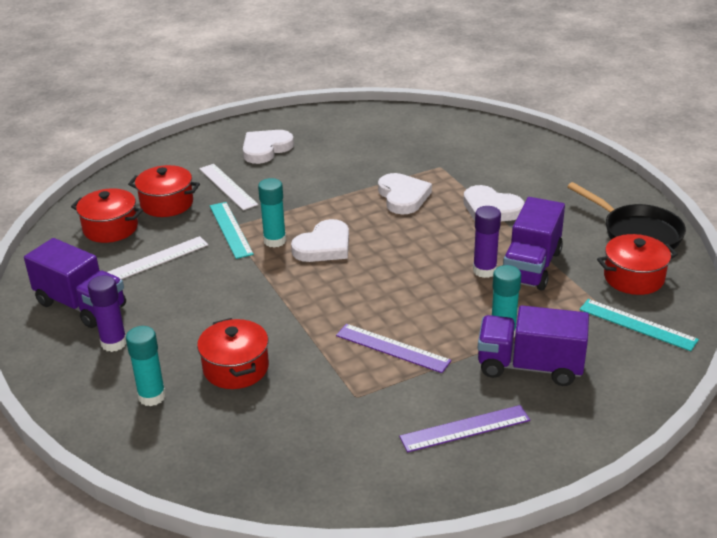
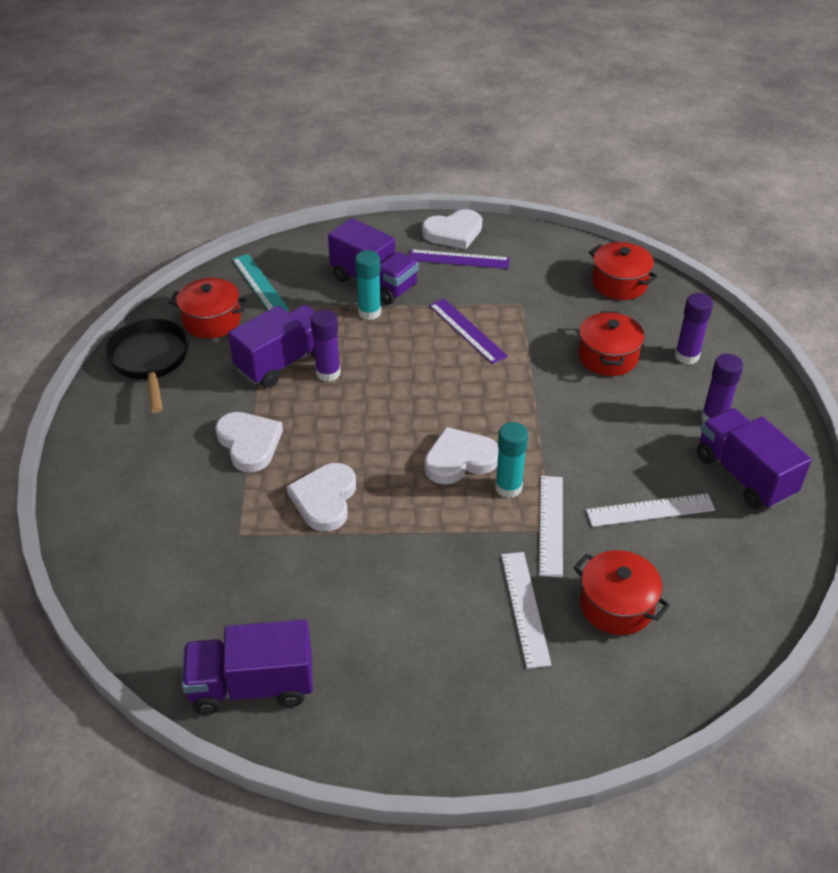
camera: 155 degrees left, 10 degrees up
(110, 228) = (699, 585): red pot -> red pot (619, 283)
(152, 396) = (687, 356): turquoise glue stick -> purple glue stick
(231, 229) = (551, 525): turquoise ruler -> white ruler
(265, 149) = (437, 674): white heart -> white heart (453, 232)
(365, 120) = (252, 685): none -> purple truck

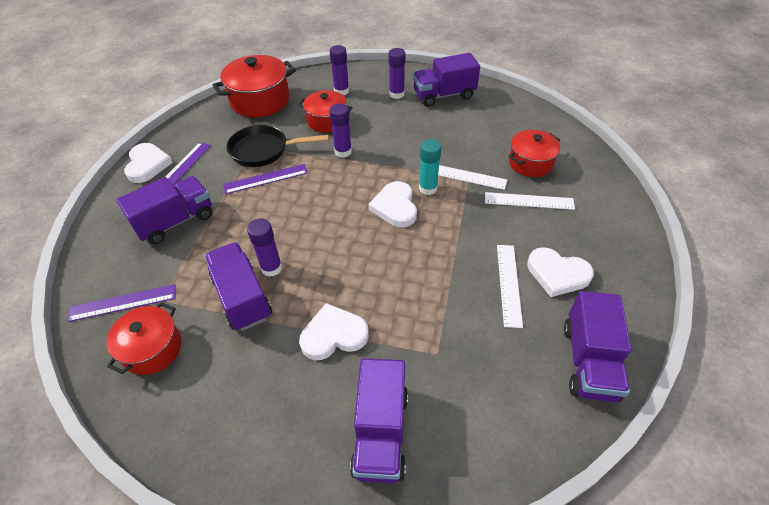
camera: 75 degrees left, 5 degrees up
(142, 502) = (380, 432): none -> purple truck
(150, 361) = (182, 412): black pan -> black pan (264, 150)
(259, 284) = (123, 303): turquoise ruler -> purple ruler
(325, 499) = (413, 290): white heart -> white heart (557, 274)
(369, 312) = (212, 230): turquoise glue stick -> none
(548, 387) = (343, 152): none -> purple glue stick
(619, 283) = (260, 101): red pot -> red pot, size x1.55
(650, 510) = (461, 134): white ruler -> white ruler (508, 284)

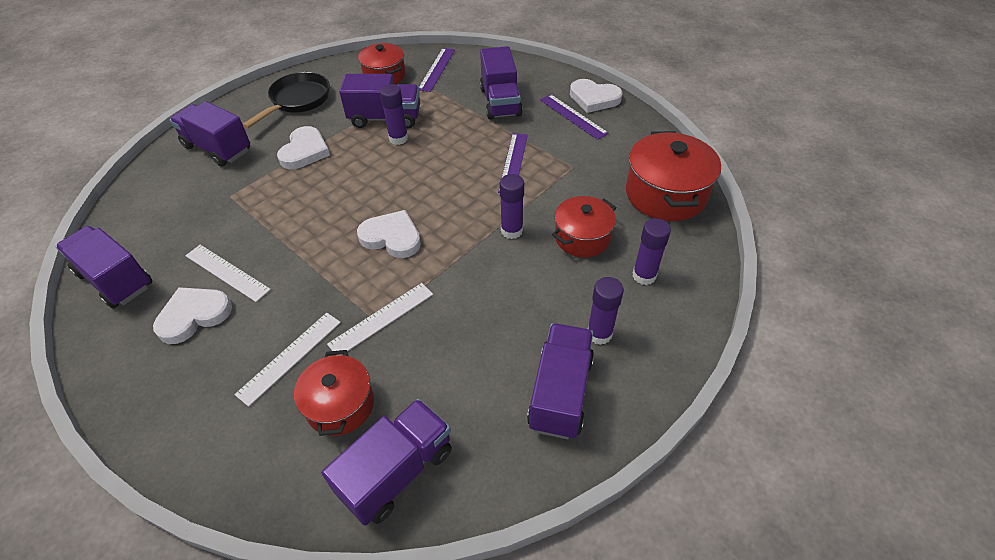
camera: 120 degrees right, 0 degrees up
(264, 150) = (561, 173): black pan -> black pan (297, 101)
(428, 188) = (393, 275): turquoise glue stick -> none
(537, 127) = (397, 471): none -> purple truck

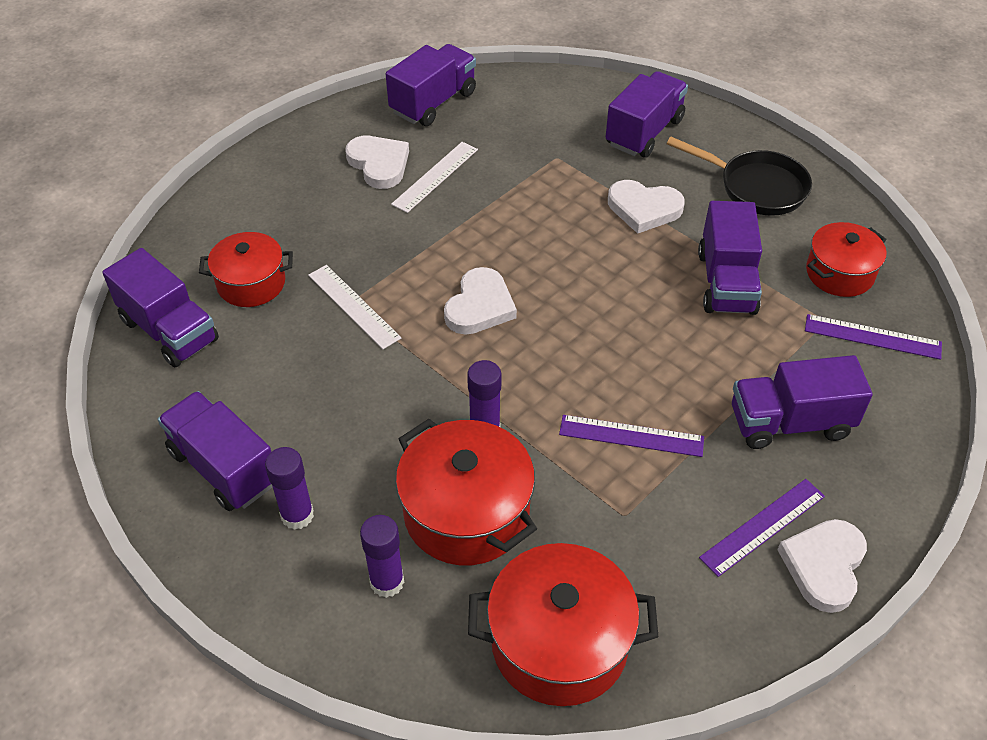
camera: 90 degrees right, 0 degrees up
(290, 357) = (315, 240): white ruler -> none
(398, 138) = (679, 300): purple glue stick -> none
(560, 392) = (224, 467): purple truck -> purple truck turned 150 degrees counterclockwise
(582, 237) = (466, 512): red pot -> red pot, size x1.55

